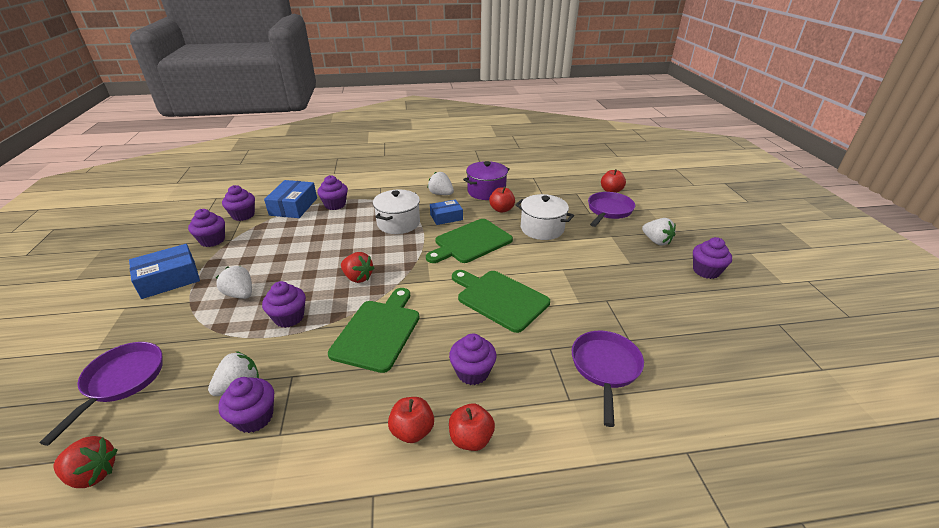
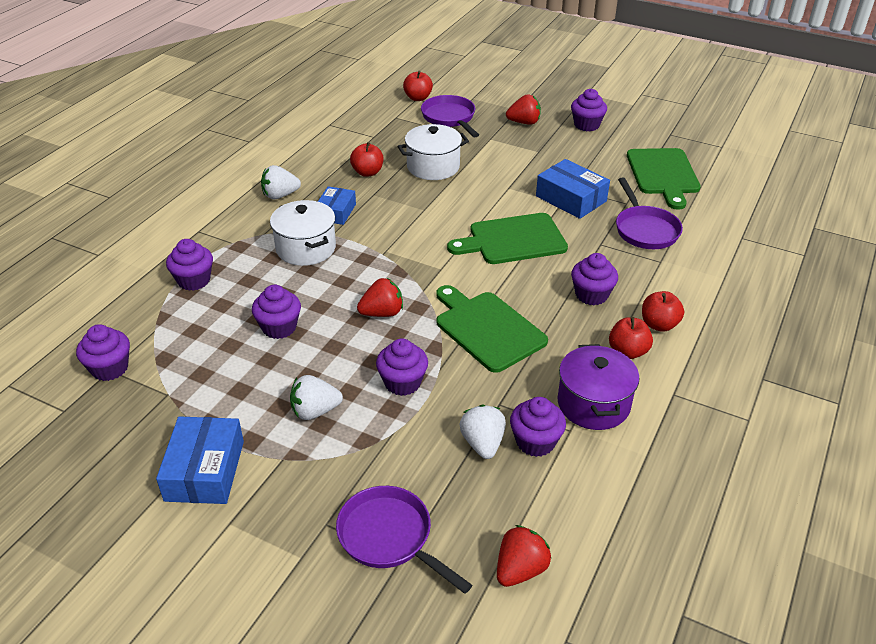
camera: 55 degrees left, 5 degrees up
(212, 240) = (147, 412): purple cupcake -> purple cupcake (279, 327)
(293, 206) = (149, 316): blue box -> blue box (571, 198)
(470, 242) = (404, 217): green cutting board -> green cutting board (663, 174)
(486, 191) = (317, 165): purple pot -> purple pot (593, 404)
(605, 368) = (645, 229): purple pan -> purple pan turned 150 degrees counterclockwise
(656, 241) = (524, 122): white strawberry -> red strawberry

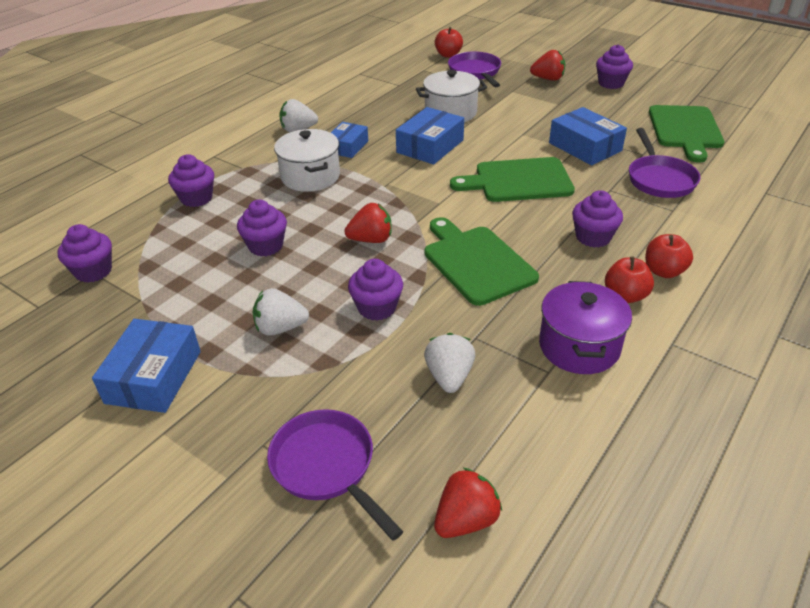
camera: 10 degrees right, 0 degrees up
(367, 172) = (386, 114): red apple -> none
(419, 207) = (430, 146): none -> blue box
(535, 442) = (507, 380): purple cupcake -> none

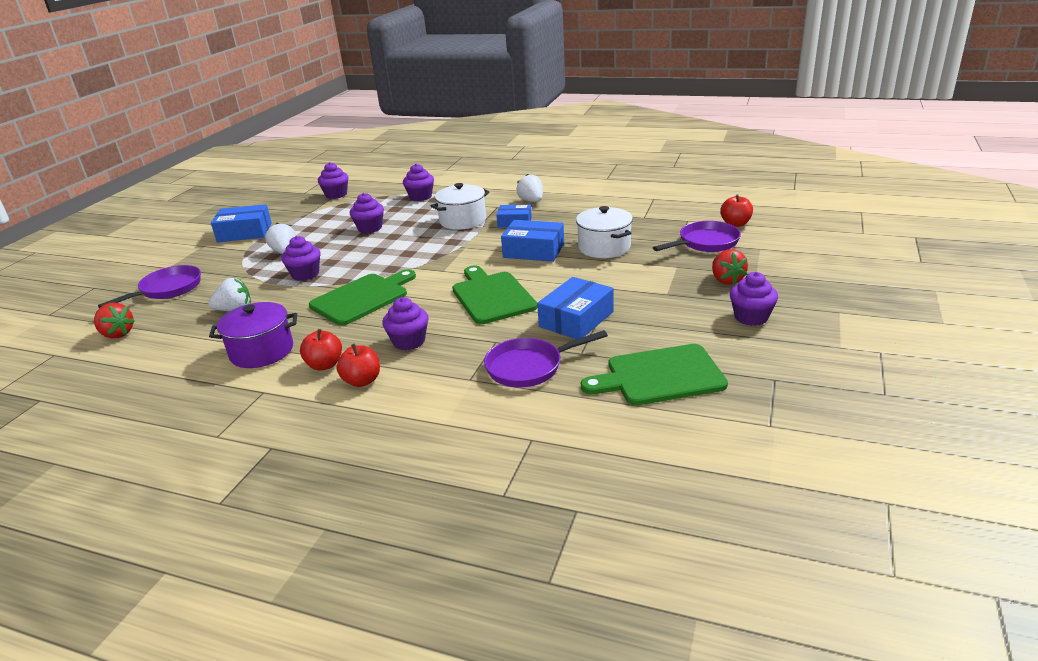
camera: 75 degrees right, 10 degrees down
(371, 240) = (384, 257): red strawberry -> none

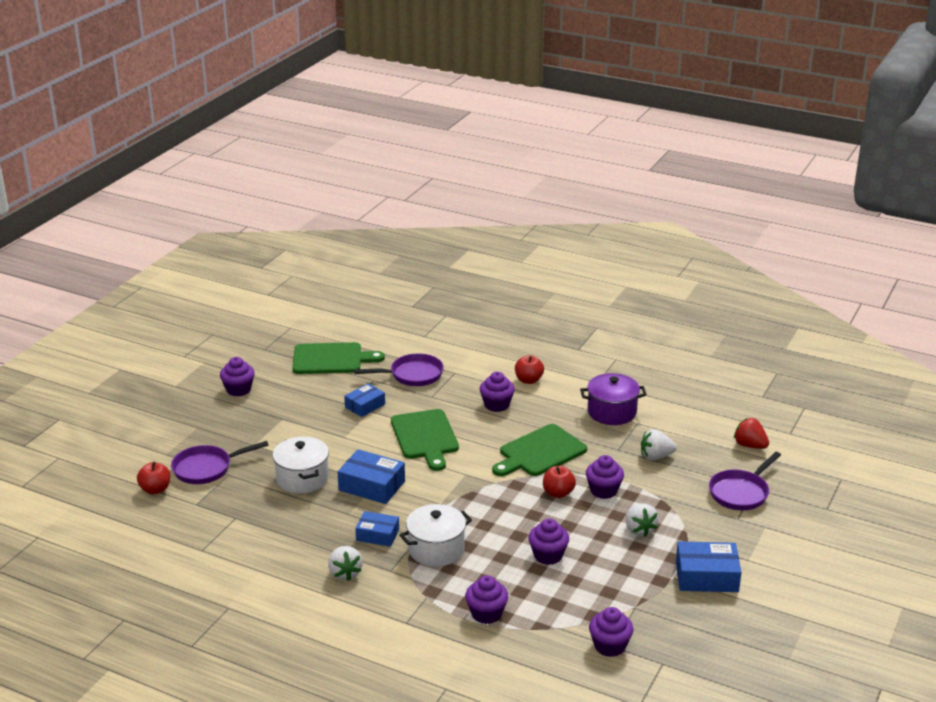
camera: 175 degrees left, 0 degrees up
(325, 365) = (558, 395): red apple -> red apple (558, 493)
(576, 319) = (365, 406): blue box -> blue box, size x0.65
(726, 280) = (226, 424): red strawberry -> none

